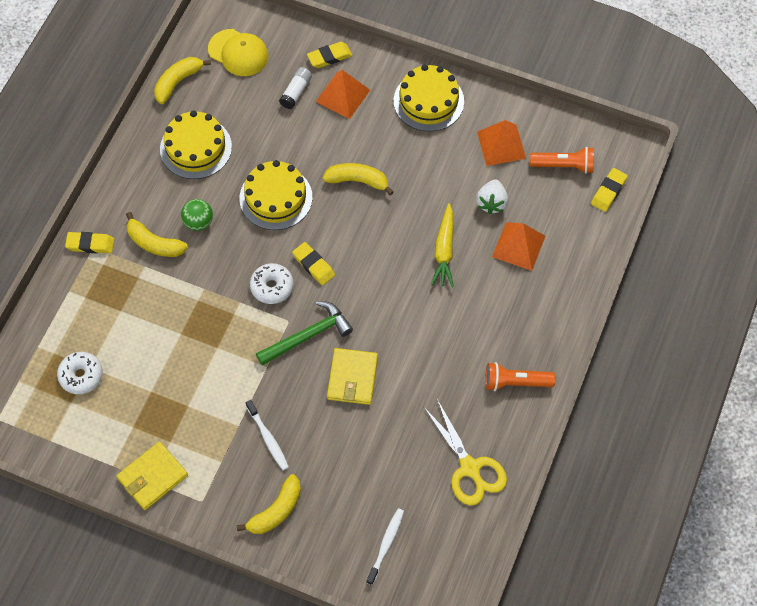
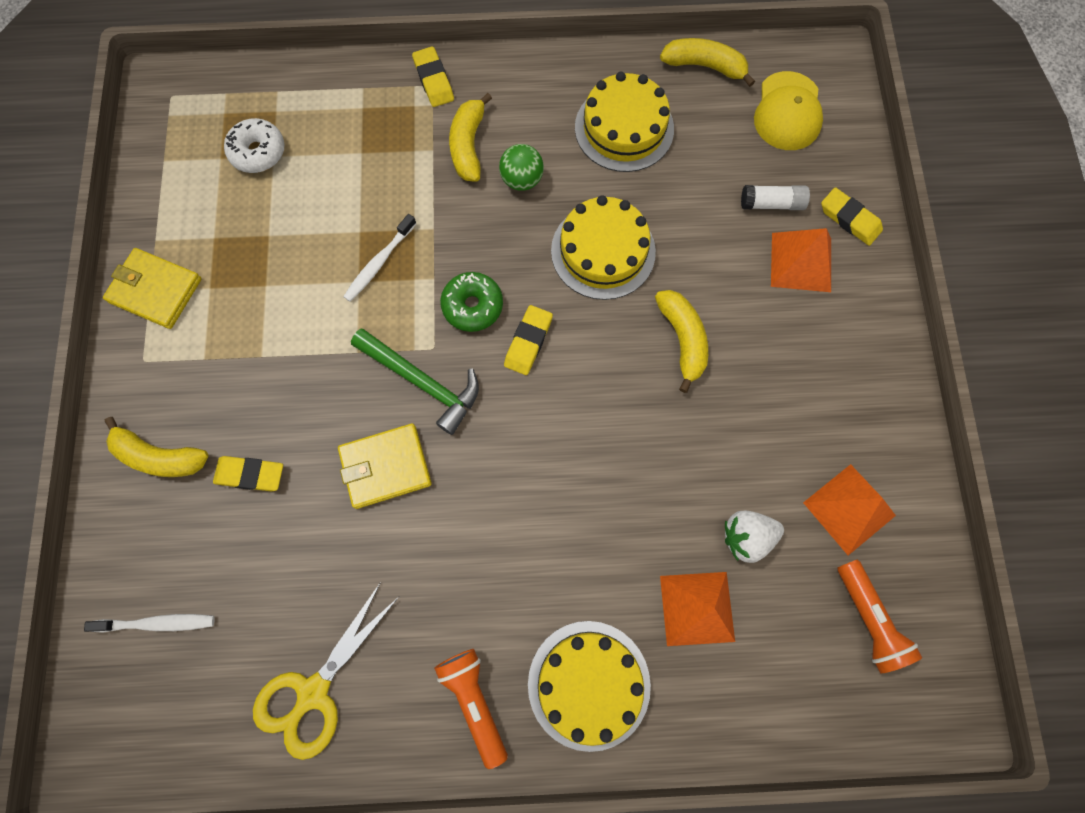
camera: 65 degrees right, 10 degrees up
(268, 438) = (257, 400): white toothbrush -> white toothbrush (379, 263)
(272, 287) = (472, 306): white donut -> green donut
(428, 101) = (859, 376): yellow cake -> yellow cake (589, 684)
(444, 250) = (636, 503): yellow carrot -> none
(608, 191) = (863, 710): yellow eraser -> yellow eraser (250, 474)

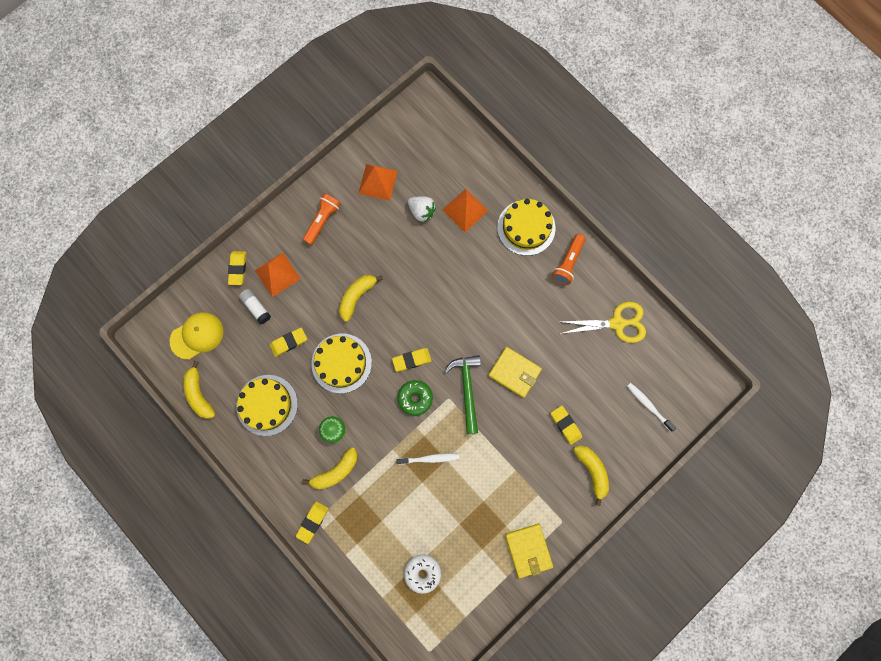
camera: 130 degrees left, 5 degrees up
(687, 209) = (289, 342): none -> yellow eraser
(868, 619) = (416, 148): orange flashlight -> orange flashlight (322, 220)

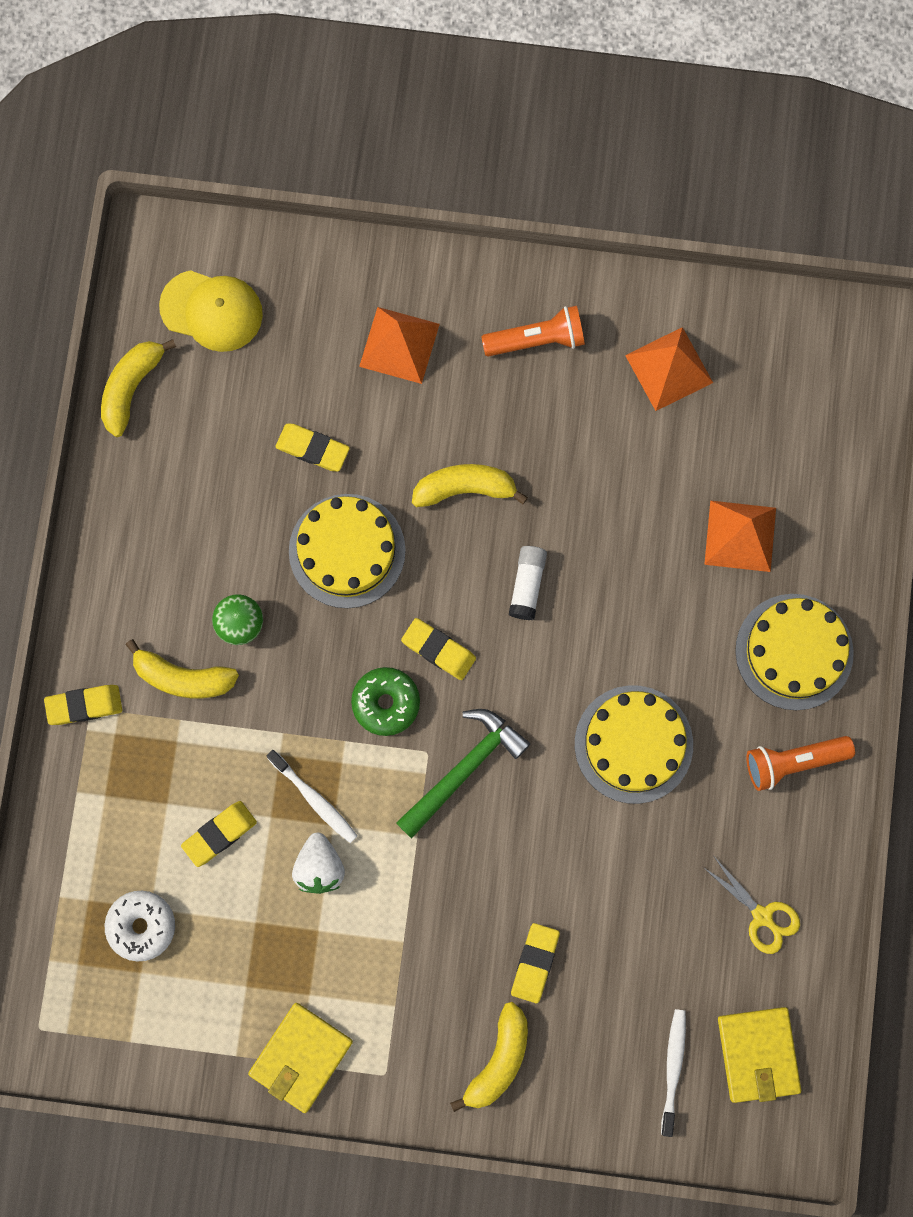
camera: 50 degrees right, 0 degrees up
(238, 268) = (358, 281): yellow eraser -> yellow eraser (219, 834)
(256, 307) = (324, 358): white glue stick -> white glue stick (527, 585)
(267, 405) = (196, 496): yellow cake -> yellow cake (633, 744)
(422, 211) = (680, 473): white strawberry -> white strawberry (319, 867)
(514, 372) = (550, 819): yellow wallet -> yellow wallet (758, 1054)
(617, 323) = (762, 916): yellow scissors -> yellow scissors, size x0.63

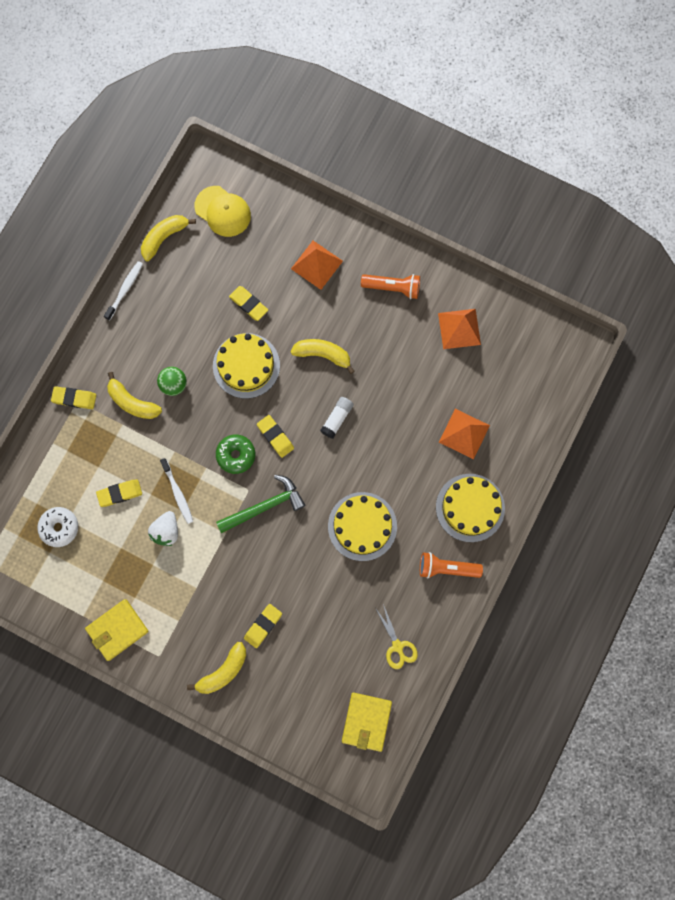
camera: 20 degrees right, 0 degrees up
(673, 1068) = (316, 711): white toothbrush -> white toothbrush (125, 290)

